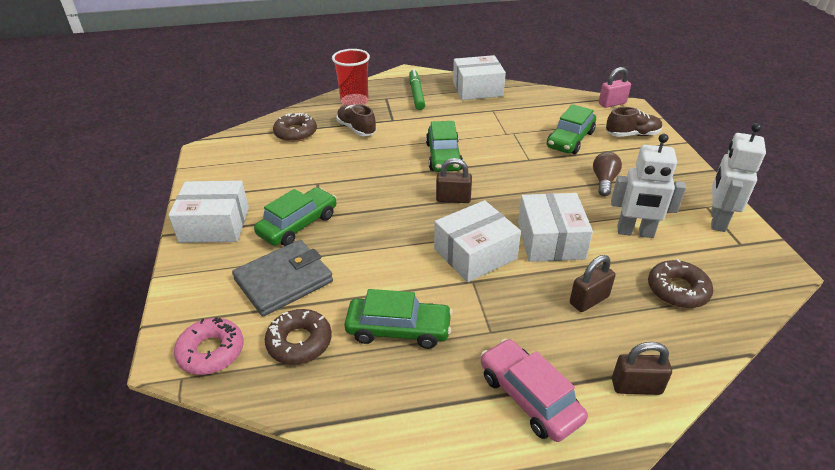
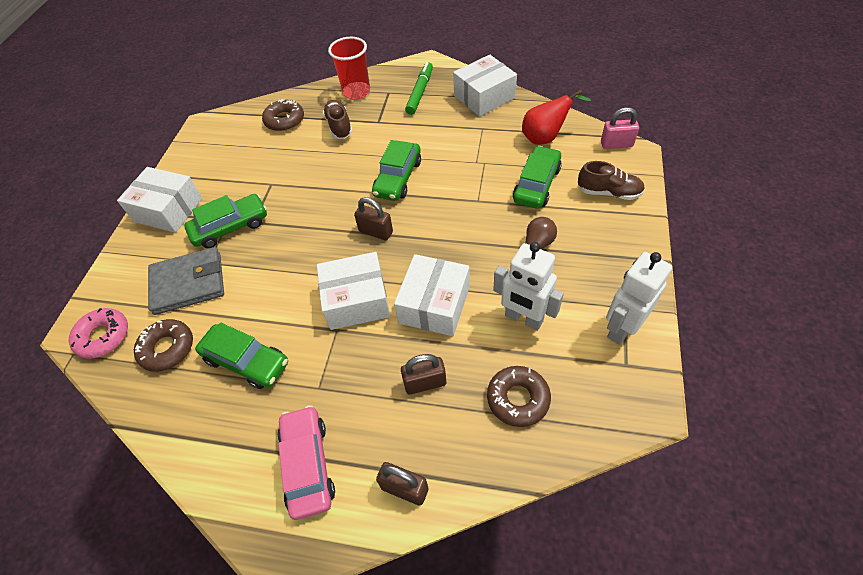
camera: 25 degrees right, 15 degrees up
(477, 89) = (484, 97): white box -> white box turned 45 degrees counterclockwise
(552, 108) = (545, 138): none -> red pear
(570, 140) = (536, 184): green car -> green car turned 150 degrees clockwise

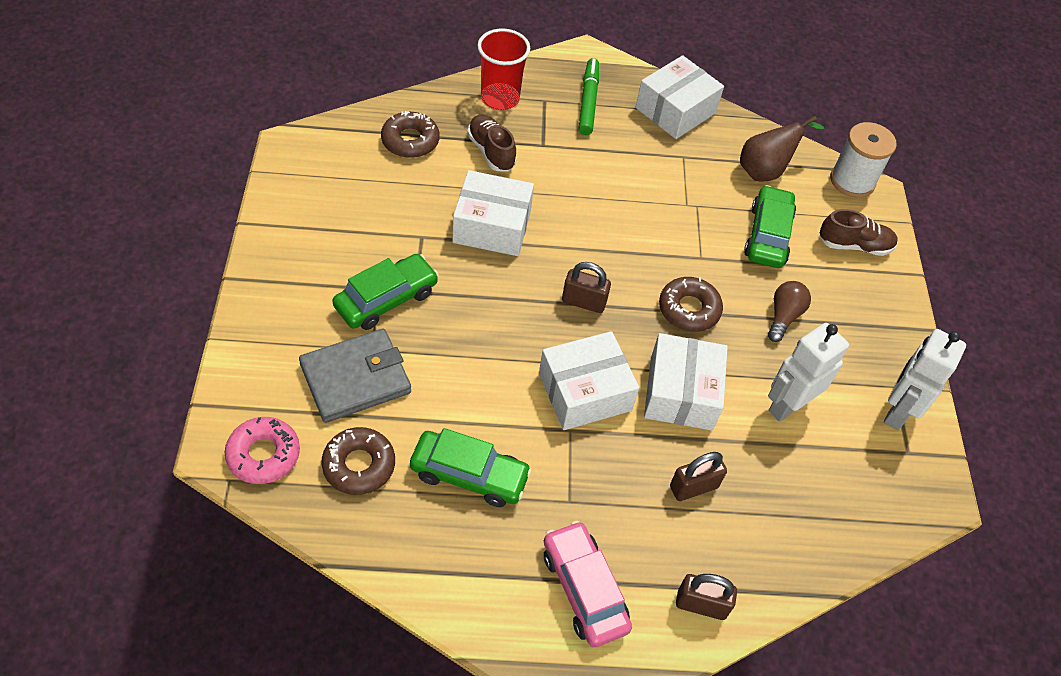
camera: 20 degrees left, 0 degrees up
(168, 210) = (287, 276): white box -> white box (492, 226)
(398, 178) = (592, 227): green car -> none
(518, 399) = (801, 498): brown donut -> brown donut (689, 309)
(523, 318) = (788, 405): white robot -> white robot turned 120 degrees clockwise
(545, 138) = (765, 171): red pear -> brown pear
(616, 144) = (852, 181): pink padlock -> white spool

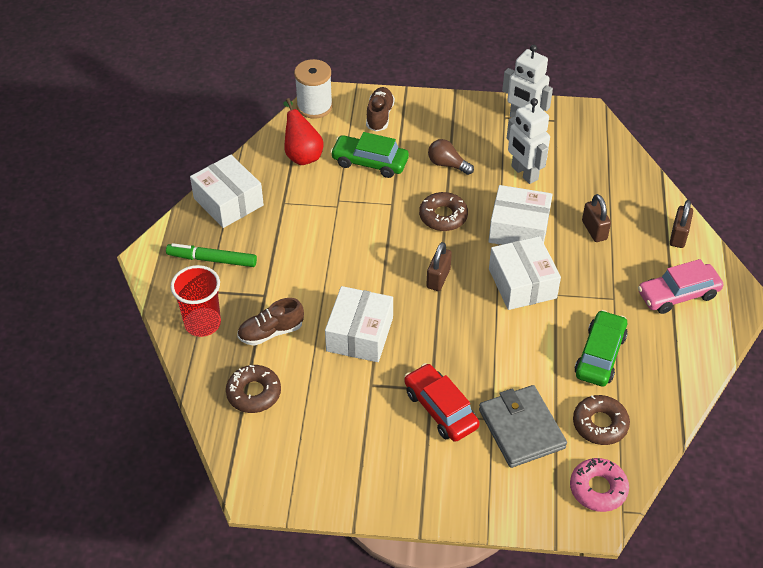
camera: 80 degrees left, 5 degrees down
(386, 299) = (440, 409): green car -> red car
(765, 171) = (302, 154): brown pear -> red pear

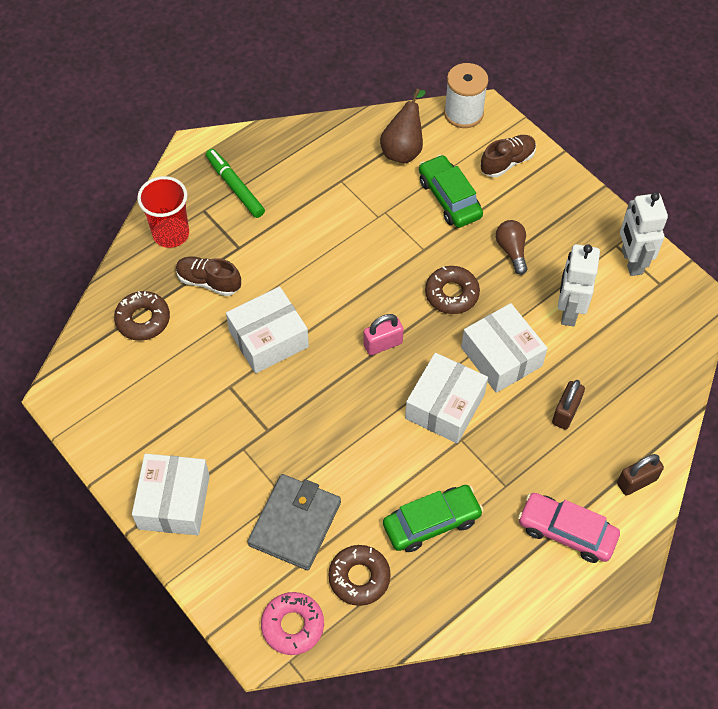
camera: 45 degrees right, 10 degrees up
(228, 202) = (301, 147): white box -> white box (174, 502)
(302, 154) = (403, 149): red pear -> brown pear
(438, 278) = (383, 344): brown padlock -> pink padlock
(440, 409) = (255, 452): red car -> none

